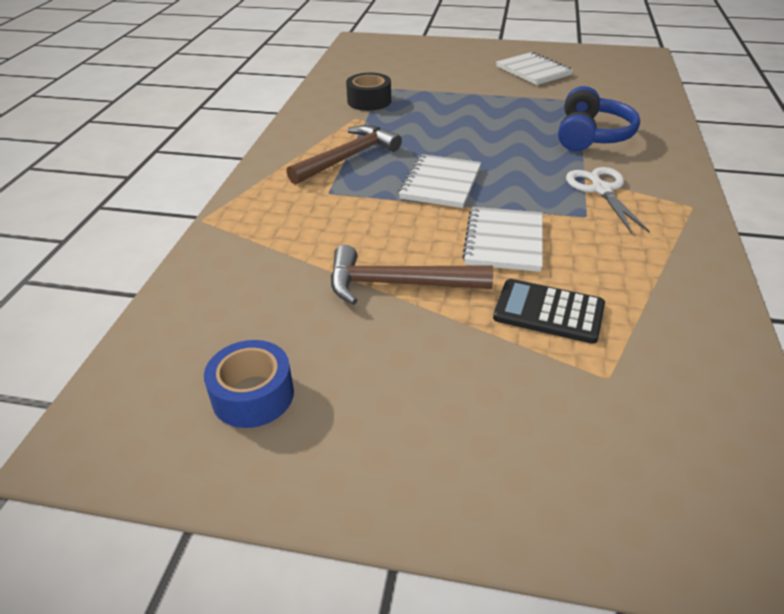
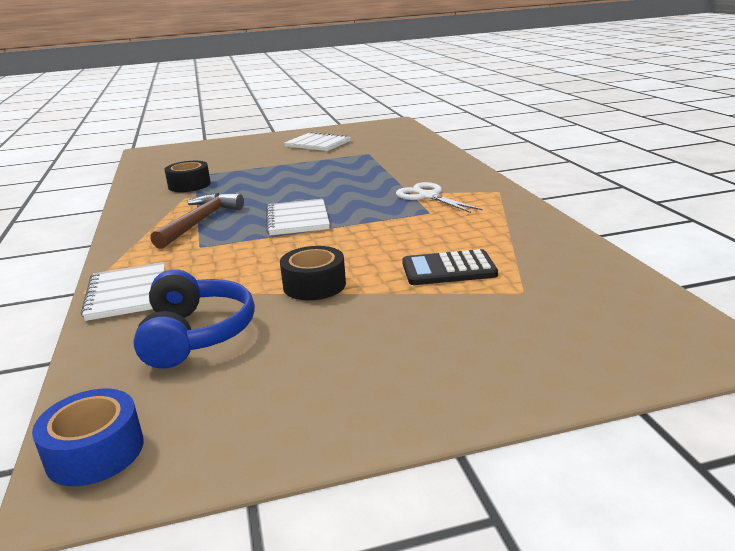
camera: 25 degrees left, 15 degrees down
(253, 395) = (240, 389): blue tape -> blue tape (95, 452)
(399, 284) = (314, 285): brown hammer -> black tape
(503, 241) = (379, 240): white notebook -> white notebook (127, 294)
(591, 135) = (394, 170): blue headphones -> blue headphones (195, 334)

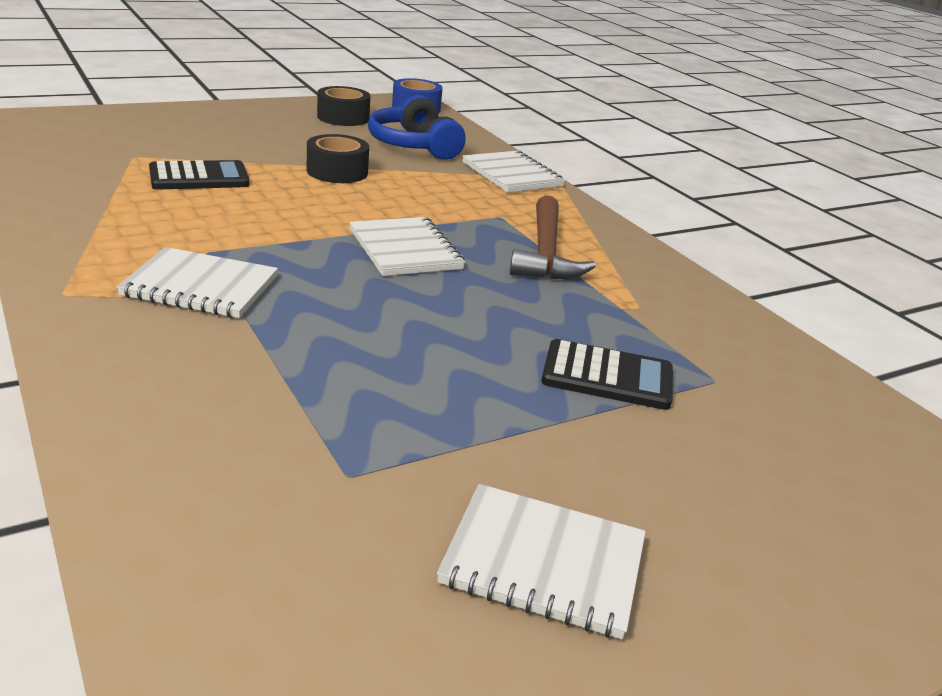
camera: 160 degrees right, 5 degrees up
(189, 185) = (680, 344): black tape -> black tape (343, 117)
(244, 175) = (607, 376): none -> black calculator
(428, 196) = (200, 287): white scissors -> white notebook

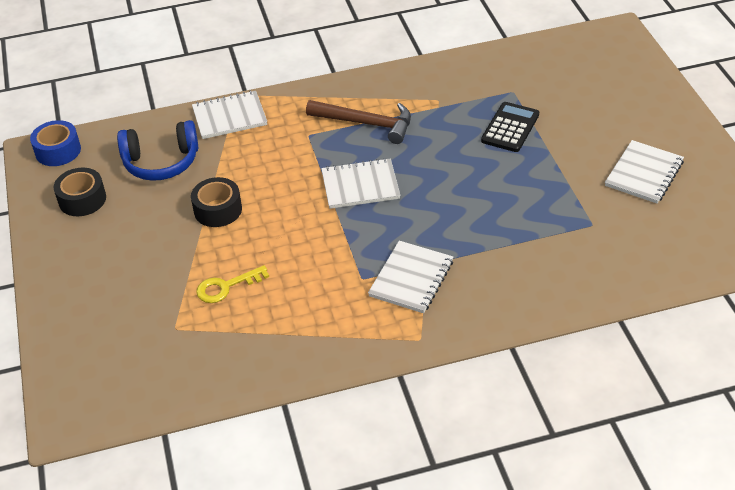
camera: 70 degrees left, 15 degrees up
(199, 177) = (226, 287): black calculator -> yellow key

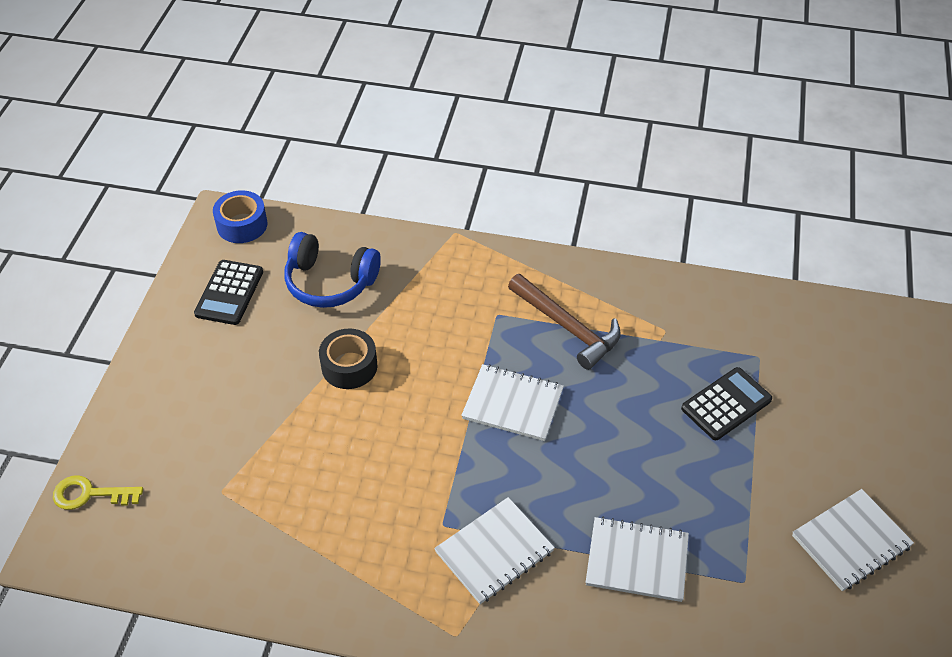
camera: 25 degrees right, 5 degrees up
(82, 199) = (229, 293): black tape -> black calculator
(226, 287) = (300, 466): yellow key -> yellow key (89, 494)
(229, 117) = (430, 256): white notebook -> white notebook (637, 560)

